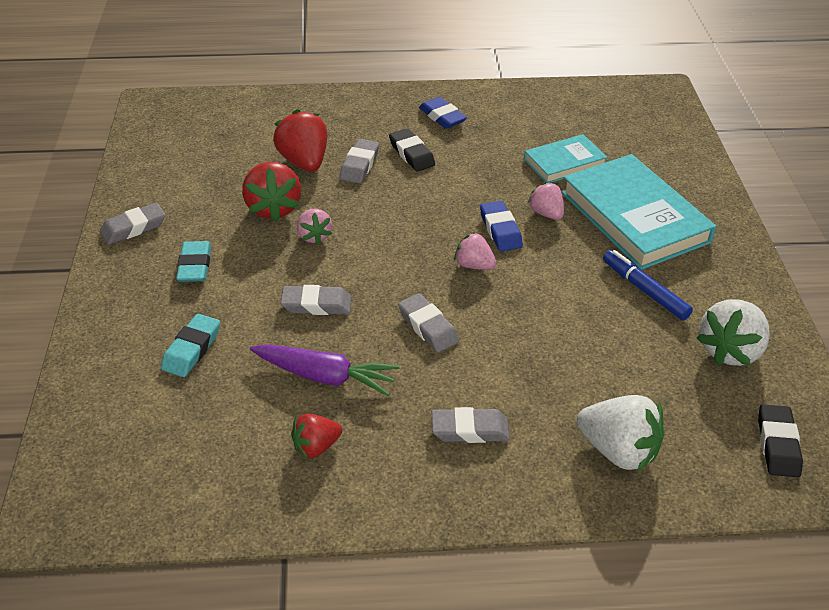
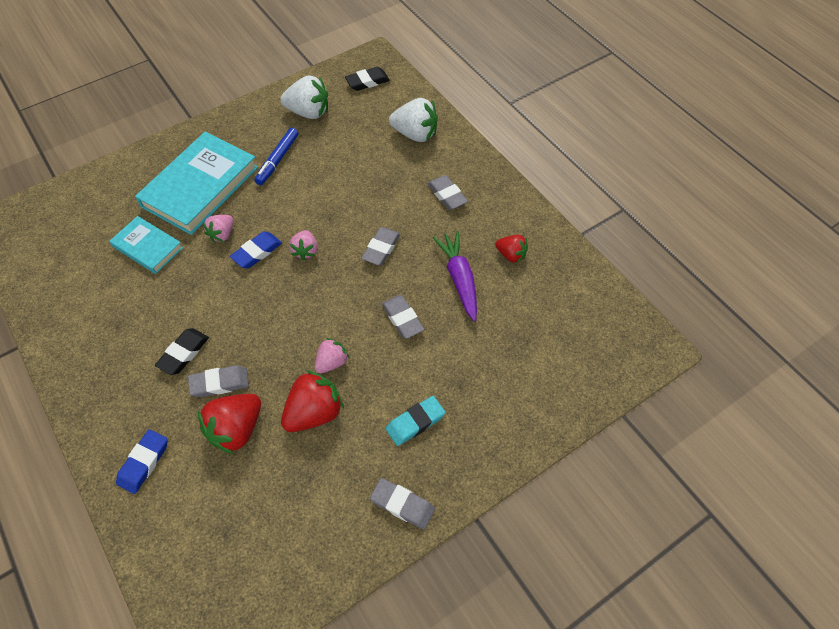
camera: 120 degrees left, 15 degrees up
(192, 349) = (492, 365): turquoise eraser -> none
(442, 117) = (111, 359): blue eraser -> blue eraser (144, 463)
(618, 450) = (415, 134): white strawberry -> white strawberry turned 105 degrees clockwise

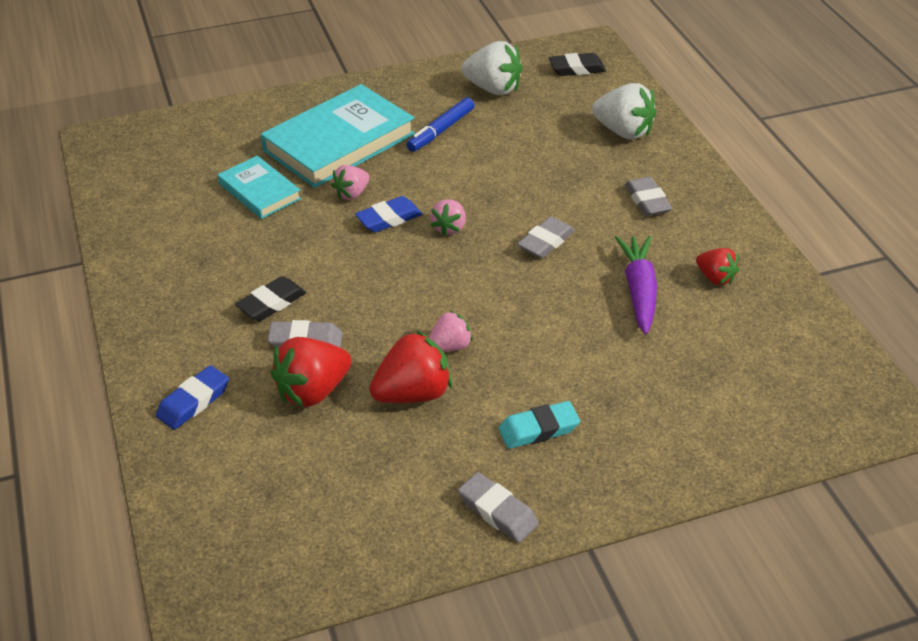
camera: 15 degrees right, 15 degrees down
(402, 319) = (552, 319): grey eraser -> none

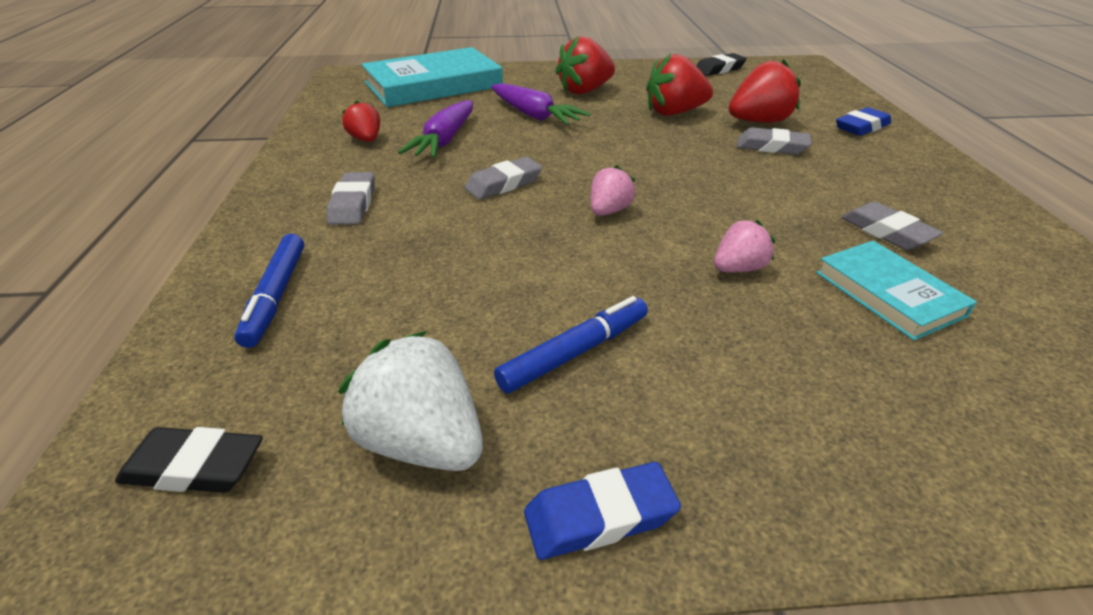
camera: 165 degrees left, 5 degrees down
(271, 303) = (816, 174): black eraser -> black eraser (719, 69)
(339, 142) = (770, 361): turquoise book -> turquoise book (433, 85)
(389, 219) = (685, 230): blue eraser -> blue eraser (600, 516)
(449, 346) = (637, 130): pink strawberry -> none
(497, 511) = (627, 71): grey eraser -> grey eraser (886, 232)
(538, 429) = (585, 91): turquoise eraser -> red strawberry
(574, 355) = (534, 115): none -> purple carrot
(623, 131) = (276, 296): white strawberry -> blue marker

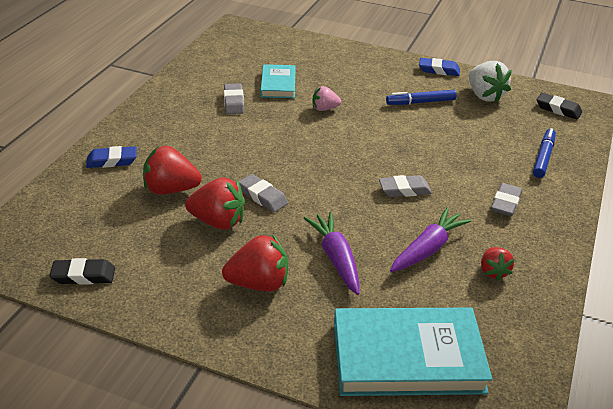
camera: 155 degrees left, 0 degrees up
(609, 211) = (356, 152): pink strawberry -> none
(771, 147) = (201, 164): grey eraser -> grey eraser (262, 196)

